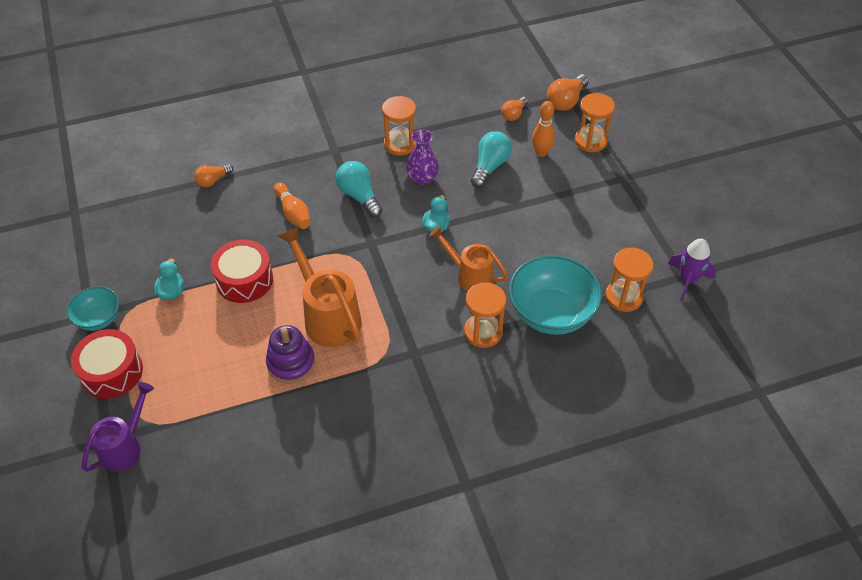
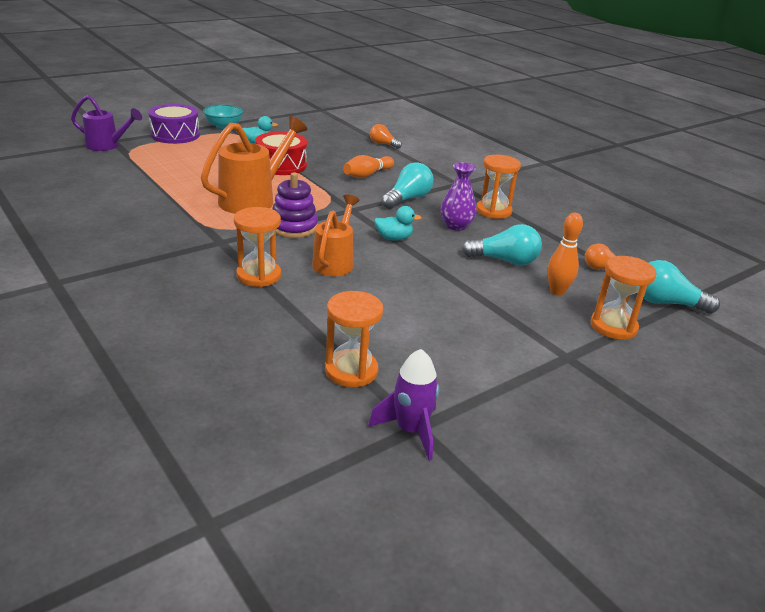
camera: 70 degrees right, 20 degrees down
(111, 372) = (175, 135): red drum -> purple drum
(291, 363) = (196, 190): purple stacking toy -> purple stacking toy (294, 227)
(551, 313) = (301, 316): turquoise bowl -> none
(566, 101) = (666, 303): orange light bulb -> turquoise light bulb

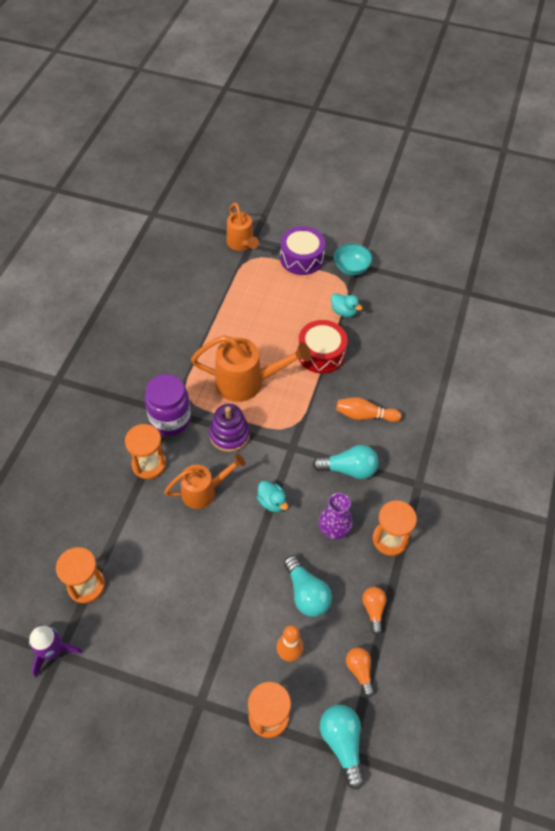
camera: 55 degrees right, 25 degrees up
(107, 146) = (241, 244): purple watering can -> orange watering can
(227, 245) = (170, 419): none -> purple jar
(383, 144) = (442, 383): orange light bulb -> orange light bulb (373, 610)

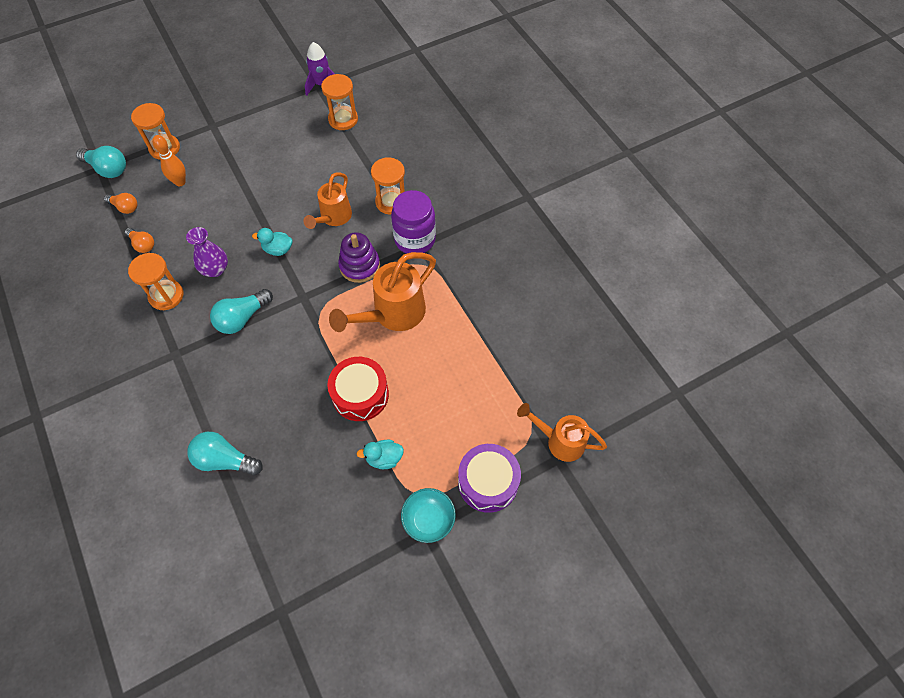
camera: 135 degrees right, 5 degrees up
(306, 593) = (199, 218): turquoise light bulb -> turquoise light bulb (225, 460)
(365, 415) = (269, 372): orange bowling pin -> none

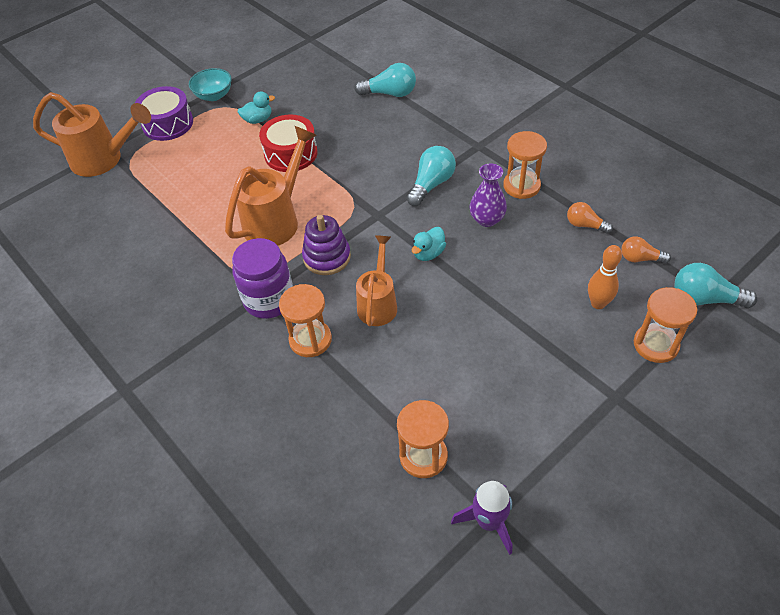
camera: 170 degrees right, 10 degrees down
(278, 249) = (428, 253): turquoise duck -> turquoise duck turned 135 degrees clockwise
(560, 441) = (104, 159): orange watering can -> orange watering can, size x1.51

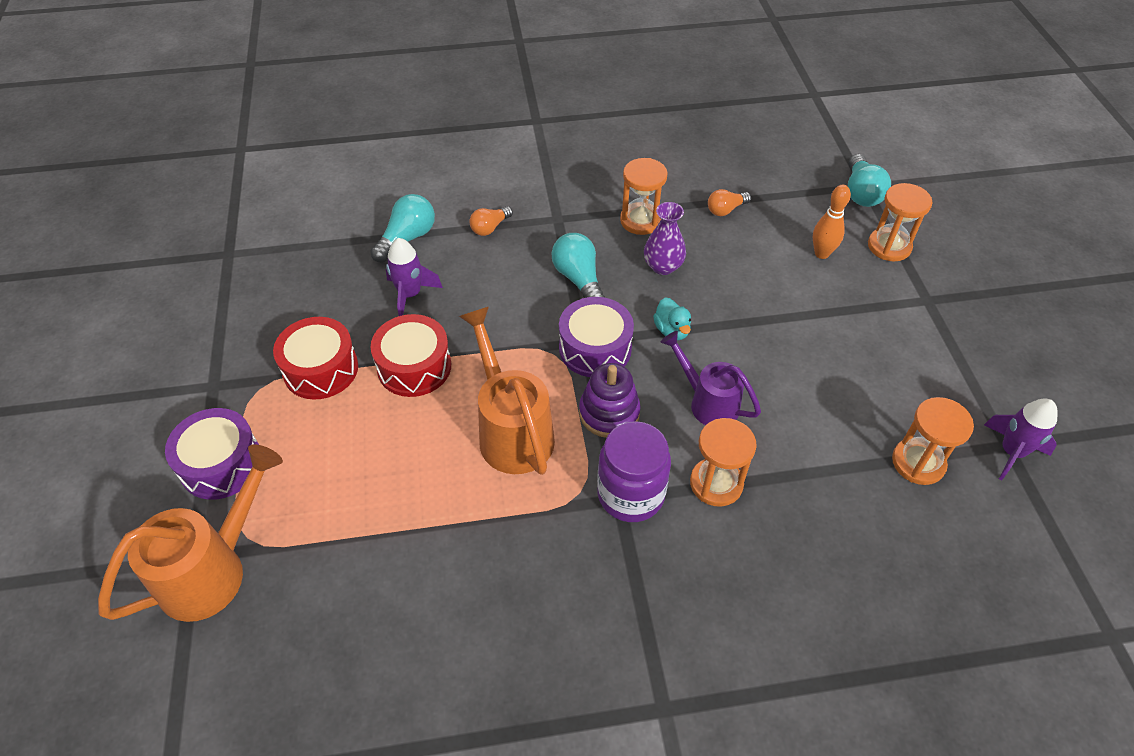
camera: 60 degrees left, 0 degrees up
(214, 95) = (223, 391): turquoise bowl -> none
(258, 120) = (321, 369): turquoise duck -> red drum
(345, 120) = (410, 295): none -> purple rocket
(376, 223) = (595, 348): none -> purple drum
(378, 303) = (708, 402): orange watering can -> purple watering can
(640, 258) = (791, 201): orange light bulb -> orange light bulb (490, 227)
(705, 299) = (861, 193): turquoise light bulb -> turquoise light bulb turned 45 degrees counterclockwise

